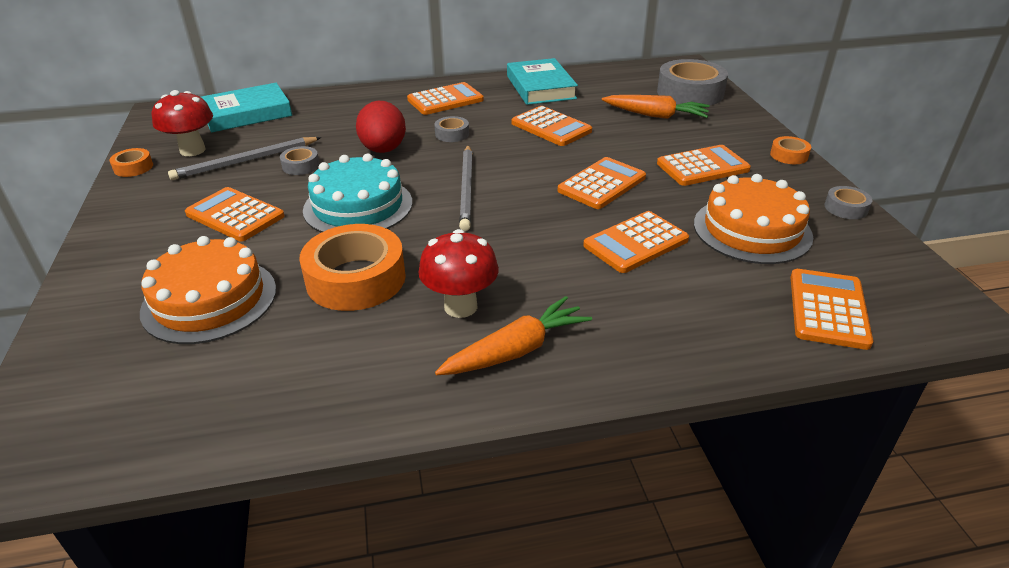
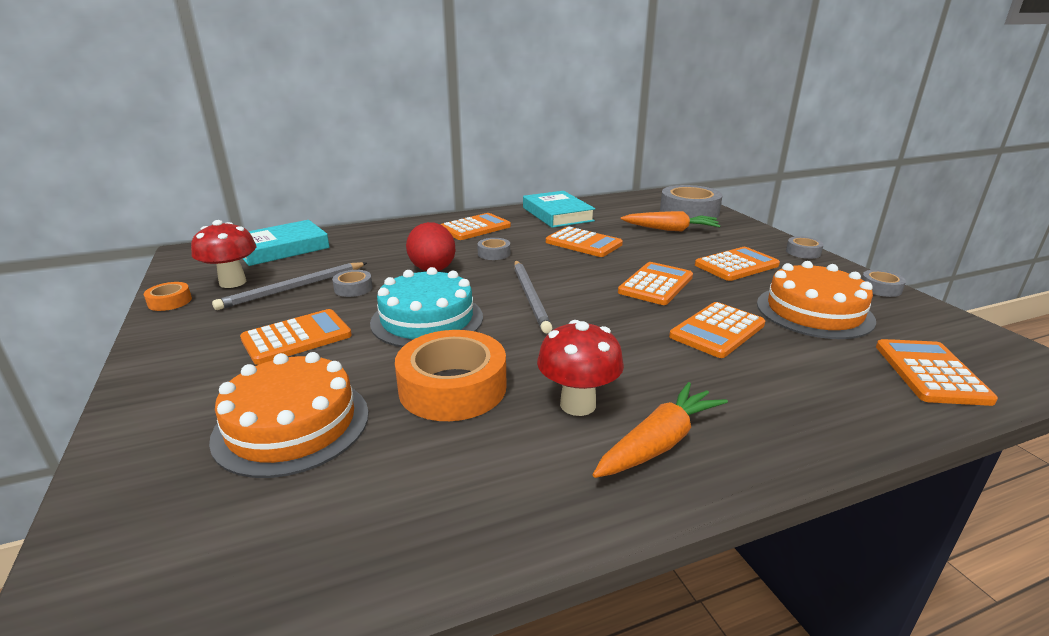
camera: 10 degrees left, 10 degrees down
(235, 215) = (297, 337): orange calculator -> orange calculator turned 120 degrees clockwise
(789, 155) = (803, 252): orange tape -> grey tape

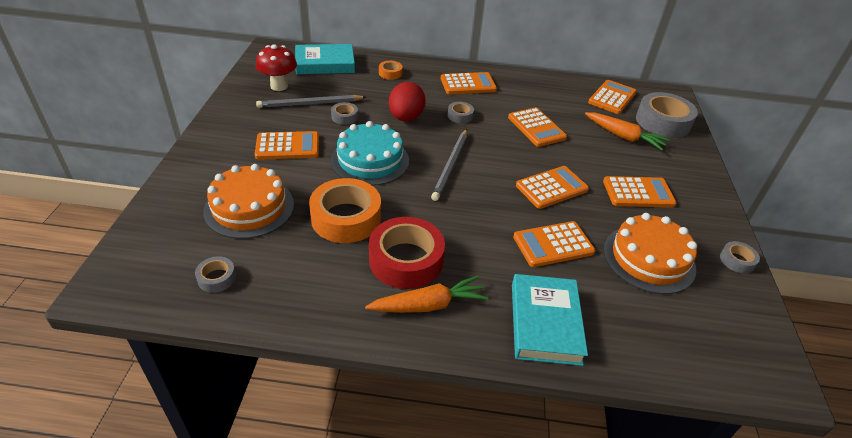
camera: 25 degrees right, 15 degrees up
(170, 301) = (237, 91): orange tape -> orange tape (390, 73)
(557, 214) = (545, 89): turquoise book -> turquoise book (545, 323)
(578, 404) = (406, 260): red mushroom -> red tape
(803, 252) = (715, 200): grey tape -> grey tape (217, 278)
(930, 373) = (673, 342): orange calculator -> orange calculator (612, 98)

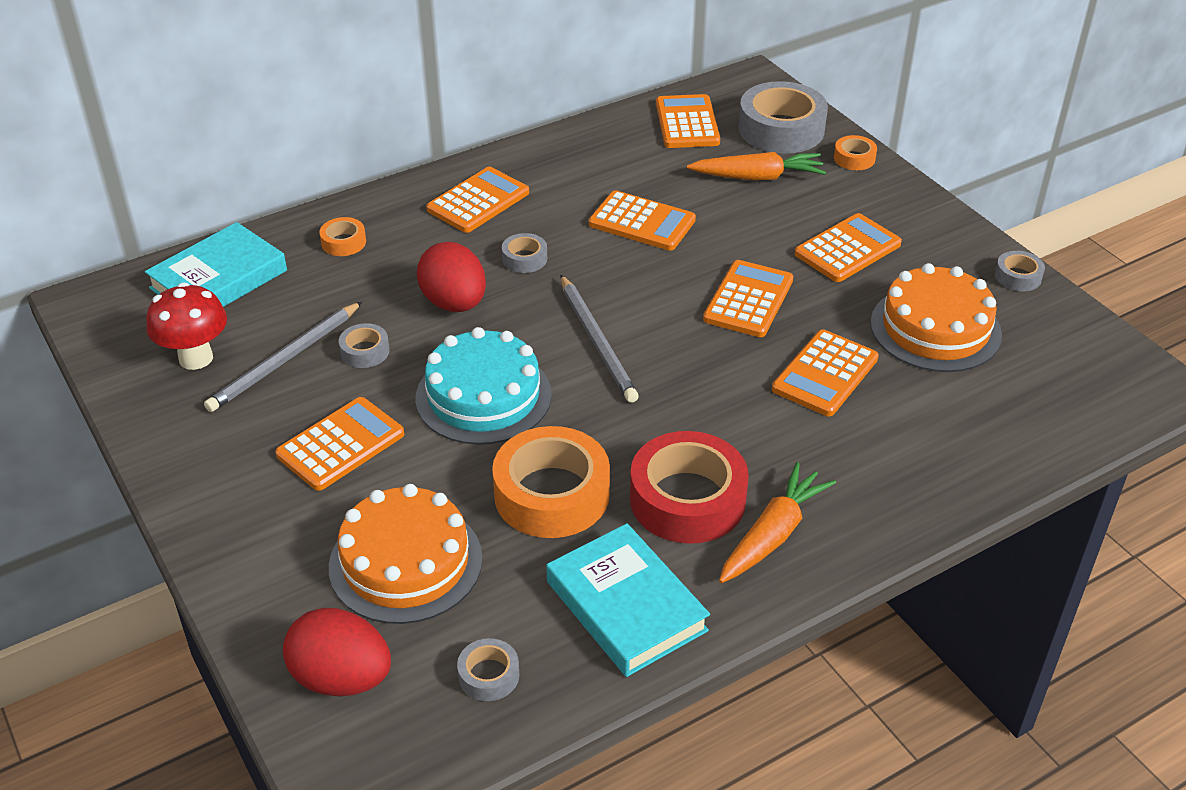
camera: 35 degrees left, 0 degrees up
(162, 237) = (342, 678): none -> red egg
(545, 323) = (909, 472): turquoise book -> turquoise book (626, 606)
(692, 153) = (854, 158): none -> orange tape

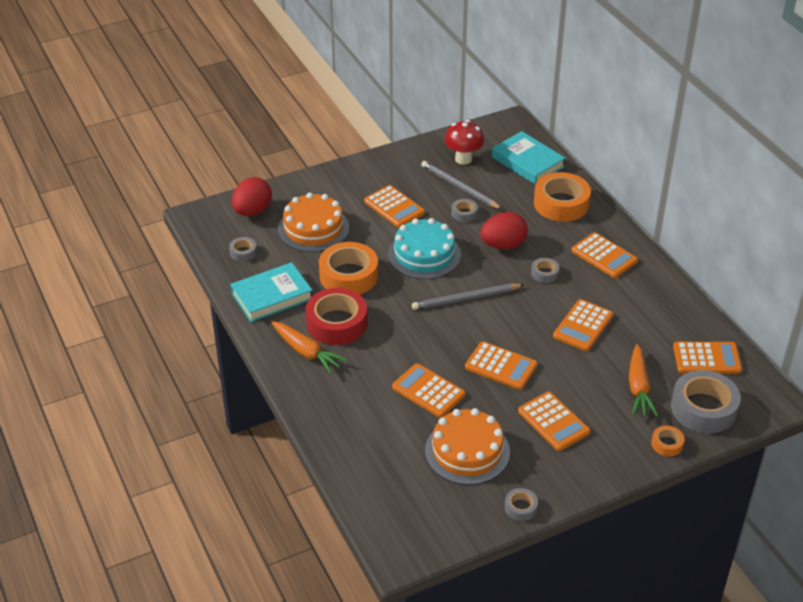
camera: 95 degrees right, 0 degrees up
(343, 242) = (561, 204): orange tape -> orange tape, size x2.13

